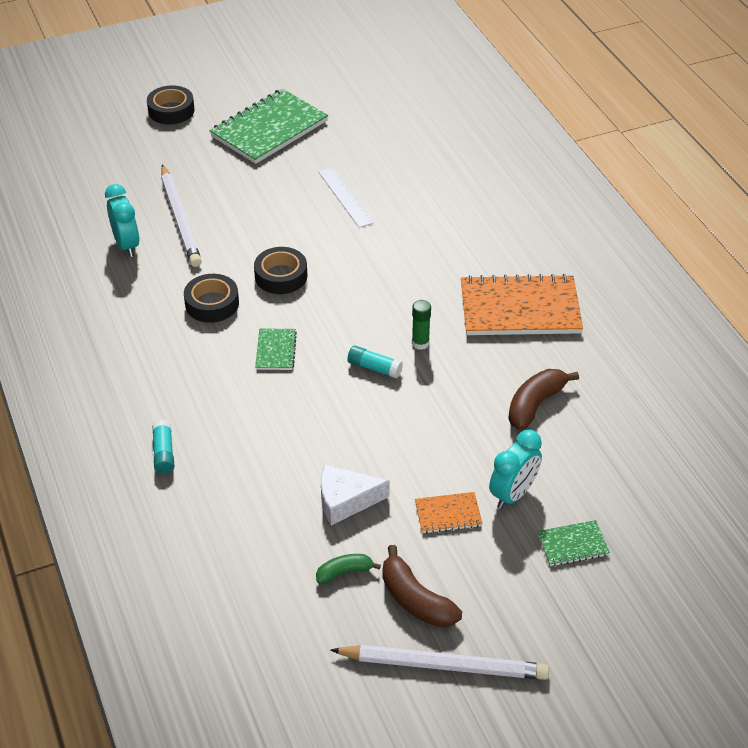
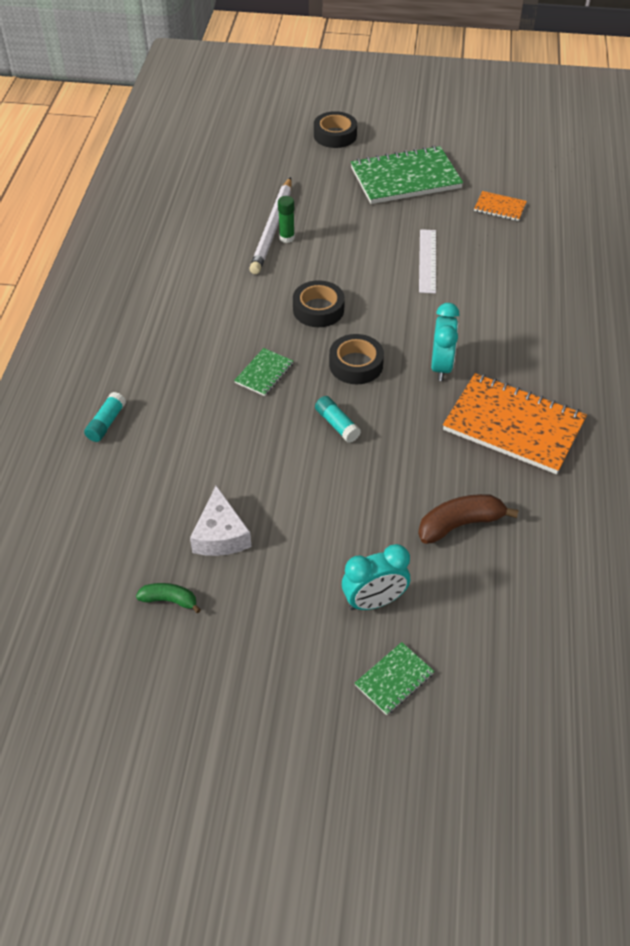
camera: 30 degrees right, 5 degrees up
(126, 245) = (213, 235): turquoise clock -> turquoise clock (441, 366)
(212, 304) = (243, 311): black tape -> black tape (356, 364)
(345, 500) = (220, 535): white cheese -> white cheese turned 120 degrees counterclockwise
(416, 600) = (210, 658): brown banana -> none
(420, 343) = (395, 419): green glue stick -> green glue stick (286, 238)
(443, 665) = (187, 734): white pencil -> none
(448, 514) = (300, 591): orange notebook -> orange notebook (499, 207)
(572, 545) = (394, 679): green notebook -> green notebook turned 60 degrees counterclockwise

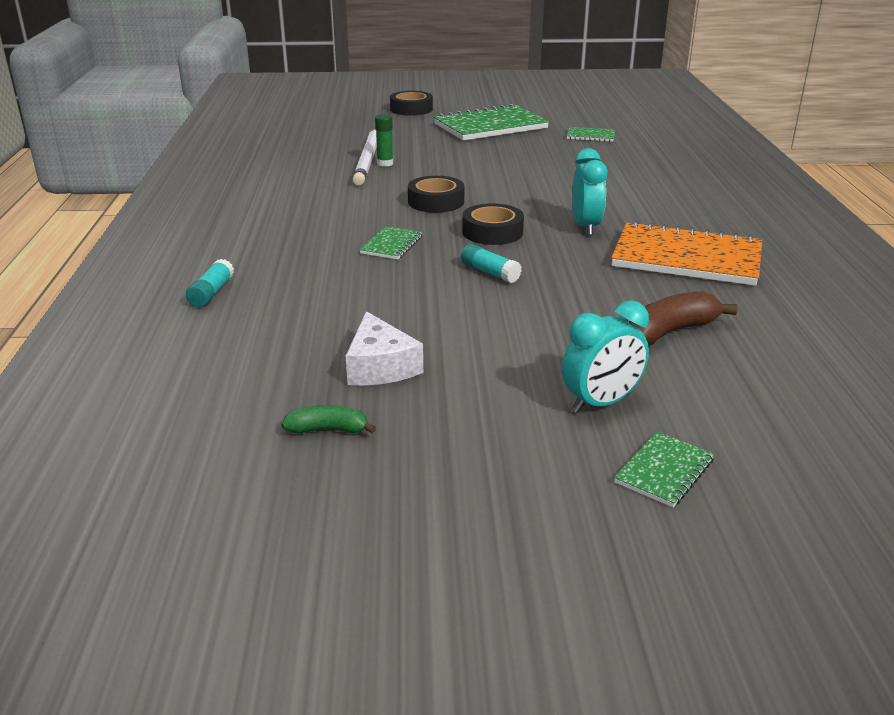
camera: 10 degrees left, 20 degrees down
(427, 261) = (536, 167): white ruler -> none
(499, 207) = (590, 136): orange notebook -> green notebook

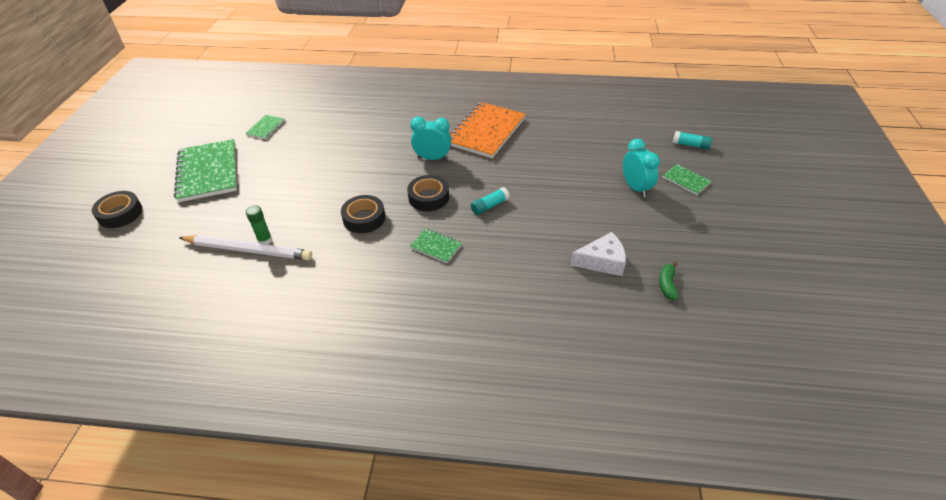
camera: 80 degrees left, 15 degrees up
(211, 293) = (496, 347): turquoise glue stick -> turquoise glue stick (690, 145)
(670, 331) = (568, 154): brown banana -> none

